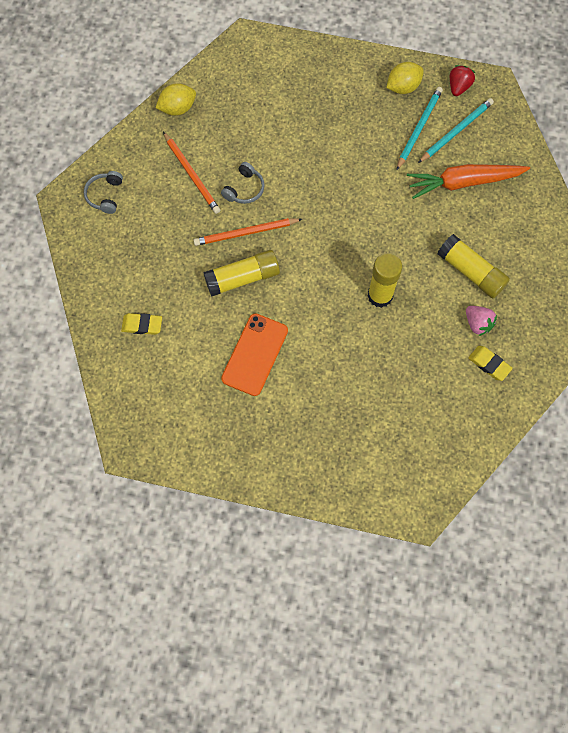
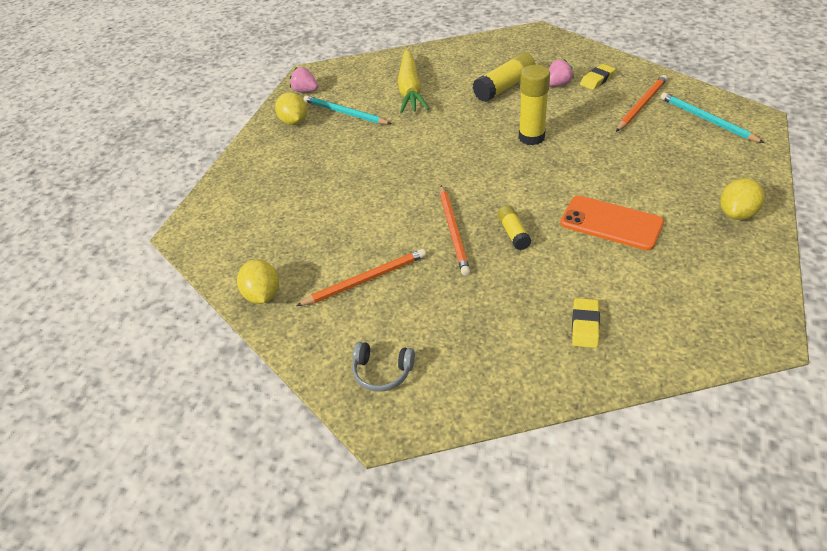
camera: 80 degrees left, 25 degrees down
(242, 278) = (513, 233): yellow glue stick -> yellow glue stick, size x0.58
(244, 189) = (394, 233): grey headphones -> none
(266, 458) = (737, 213): none -> yellow lemon
(440, 403) = (641, 105): none -> orange pencil
(456, 131) = (354, 92): turquoise pencil -> turquoise pencil (706, 120)
(458, 87) = (305, 91): red strawberry -> pink strawberry
(463, 182) = (410, 89): orange carrot -> yellow carrot

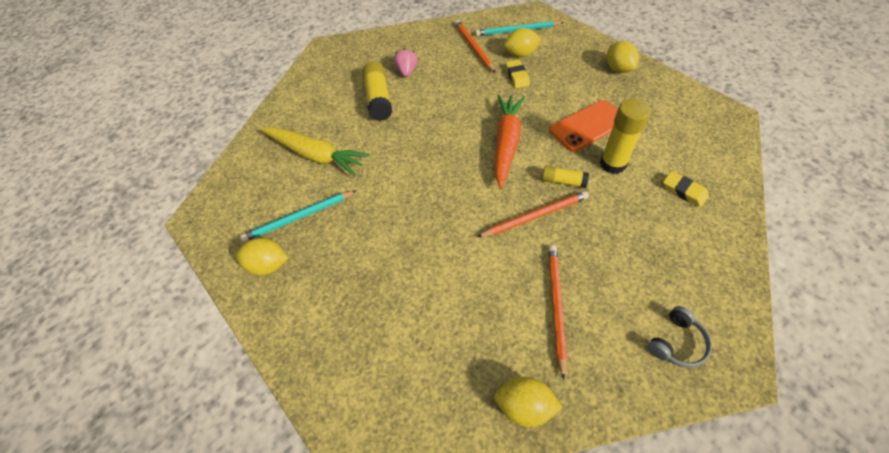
camera: 60 degrees left, 10 degrees up
(305, 91) = (224, 233): pink strawberry -> none
(453, 231) = (535, 216): orange pencil -> orange pencil turned 45 degrees counterclockwise
(527, 179) = (506, 143): none -> orange carrot
(531, 137) = (458, 116): yellow glue stick -> yellow glue stick (613, 164)
(597, 80) = (422, 51): yellow eraser -> yellow eraser (517, 76)
(669, 137) = (520, 54): none -> yellow lemon

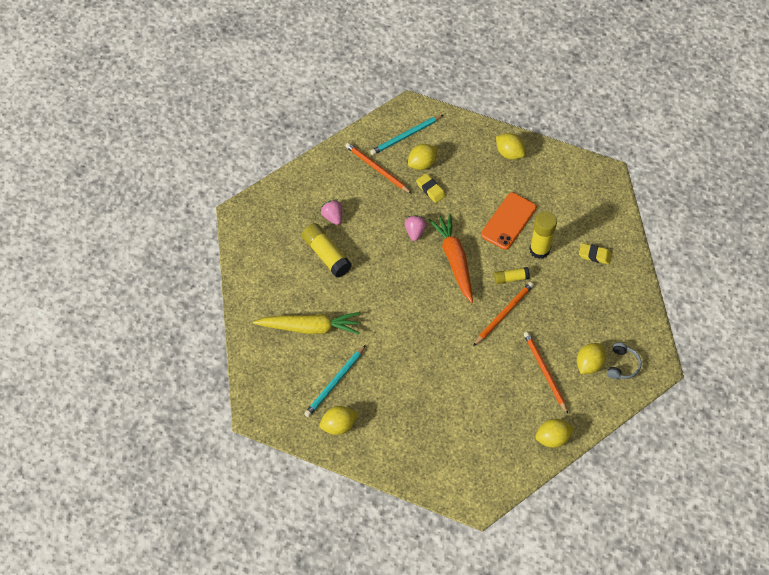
camera: 30 degrees left, 5 degrees up
(479, 106) = (415, 232): none -> pink strawberry
(625, 320) = (589, 364): none -> yellow lemon

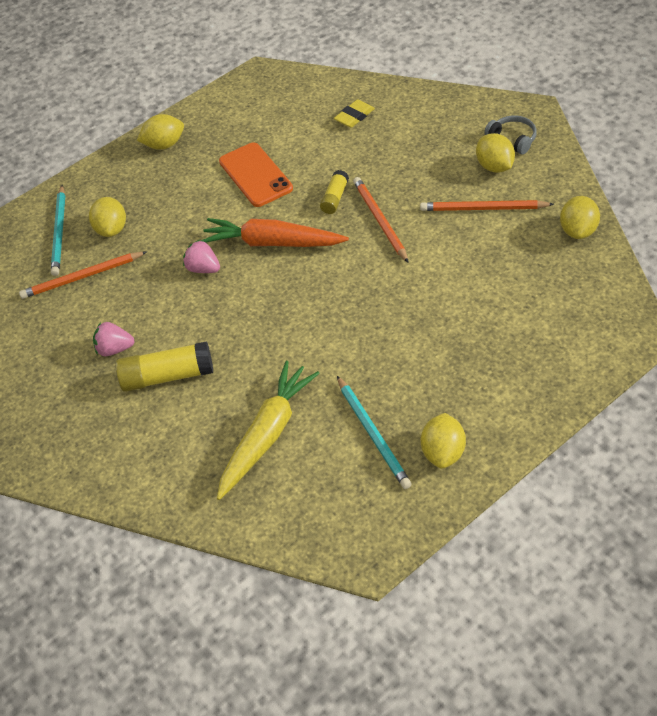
camera: 55 degrees left, 10 degrees down
(430, 189) = (155, 233): yellow eraser -> none
(539, 250) = (314, 160): yellow glue stick -> none

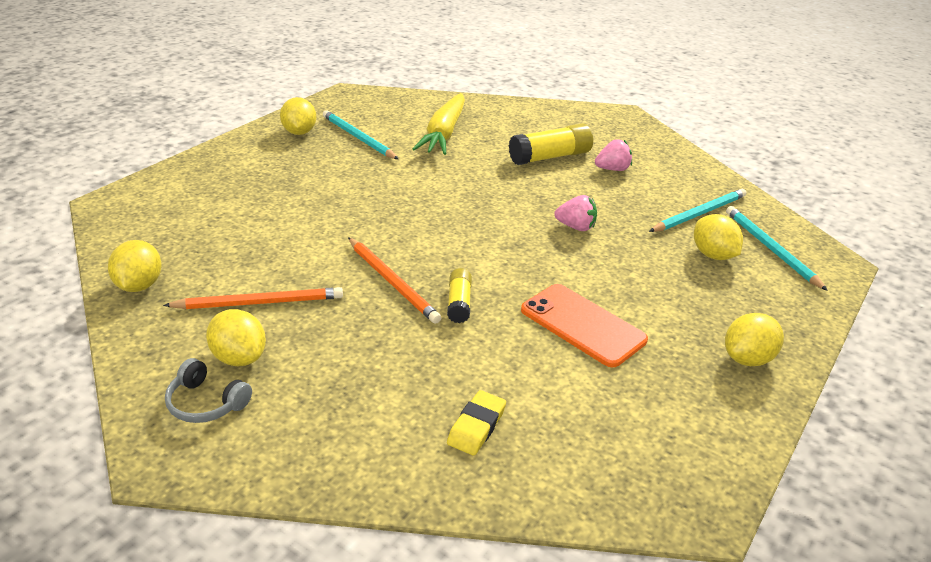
camera: 155 degrees right, 15 degrees down
(82, 277) = (699, 213): orange pencil -> turquoise pencil
(272, 243) = (513, 253): orange carrot -> none

